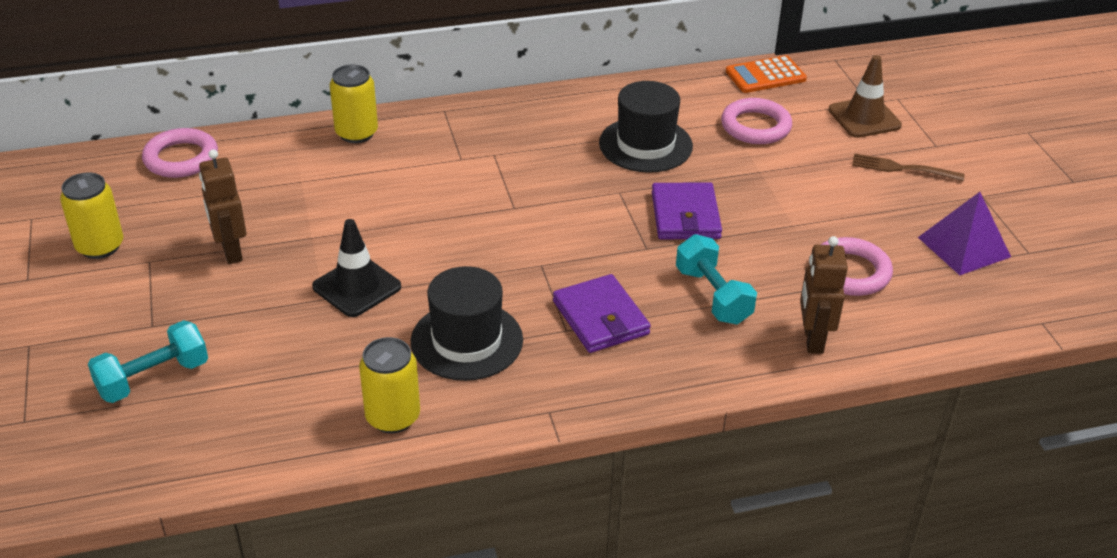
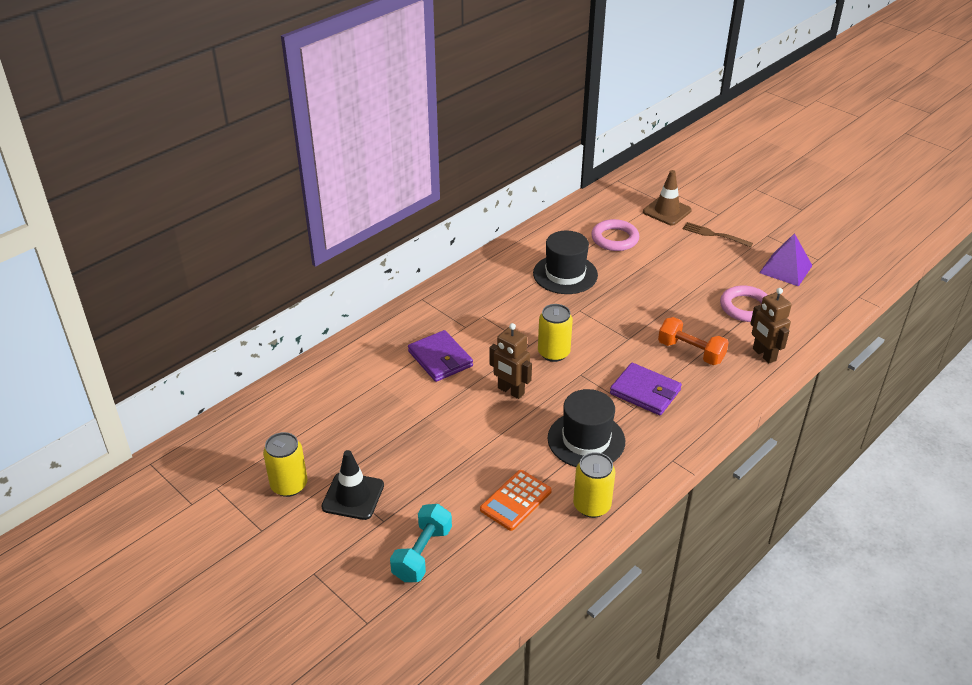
camera: 30 degrees left, 0 degrees up
(181, 158) = (279, 401): pink ring -> none
(231, 252) = (383, 449): brown robot -> brown robot (510, 391)
(356, 133) = (381, 336): yellow can -> yellow can (553, 353)
(357, 287) = (487, 436): black traffic cone -> black traffic cone (353, 496)
(685, 215) = (630, 310): purple wallet -> purple wallet (440, 359)
(713, 296) = (690, 352): turquoise dumbbell -> orange dumbbell
(765, 75) = (589, 204): orange calculator -> orange calculator (515, 500)
(902, 168) = (714, 235): brown fork -> brown fork turned 45 degrees clockwise

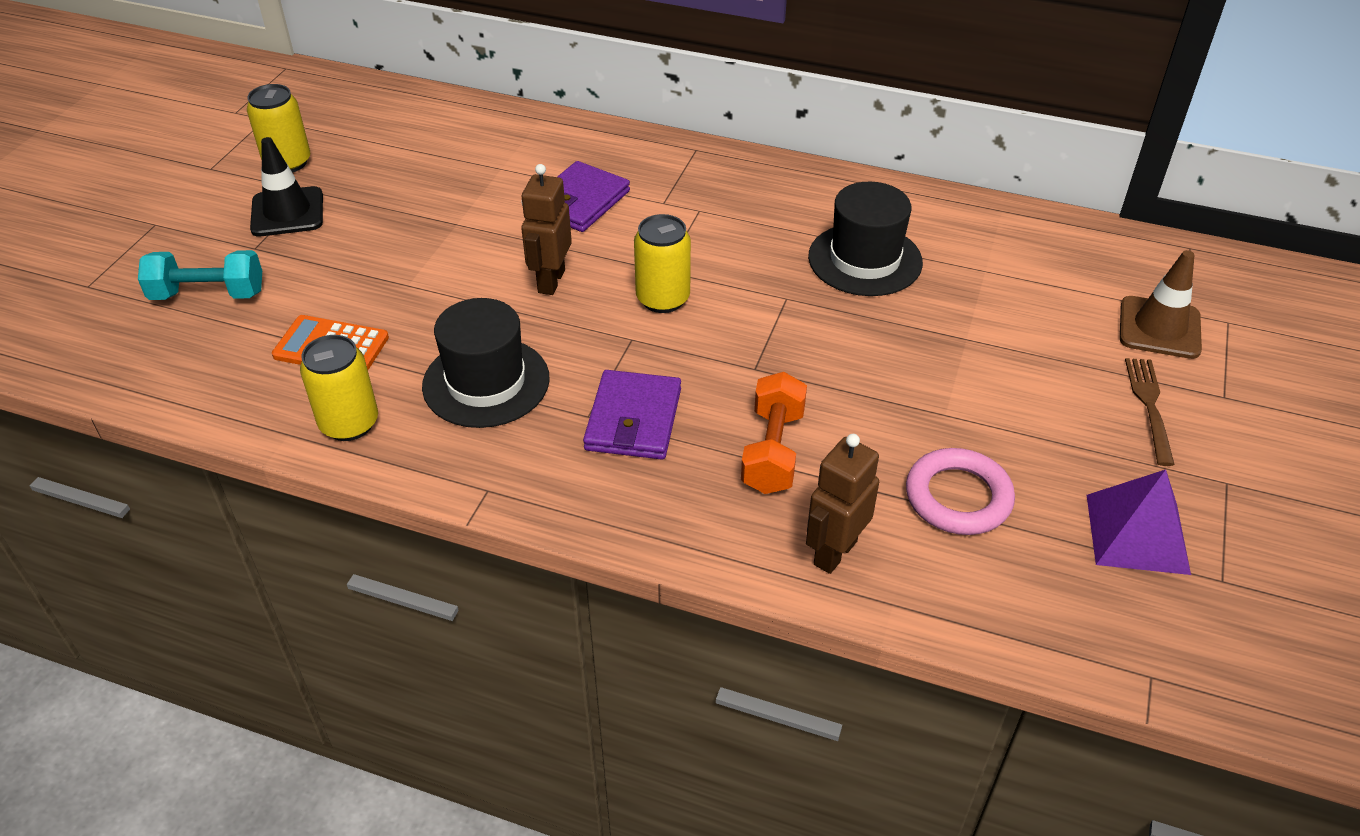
camera: 65 degrees right, 5 degrees up
(614, 239) = (1011, 287): pink ring -> none

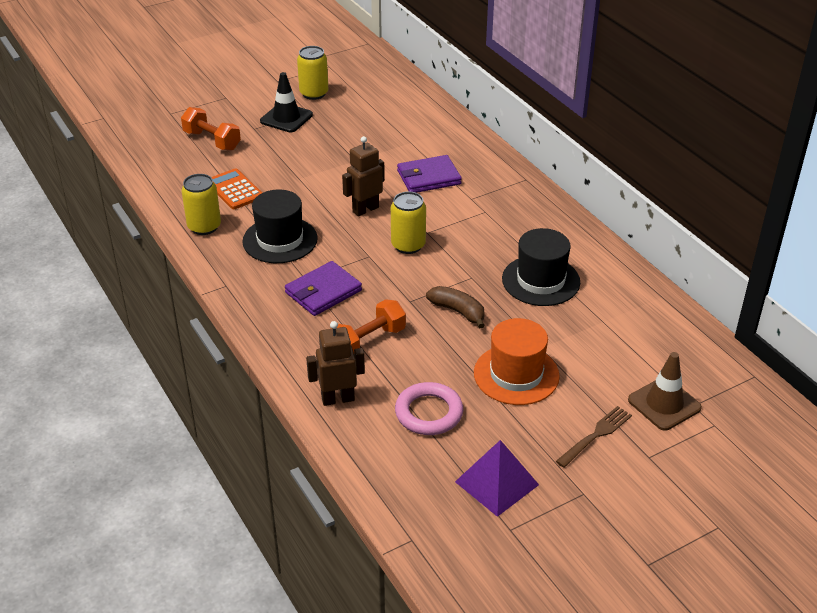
camera: 40 degrees right, 5 degrees down
(208, 294) = (212, 140): turquoise dumbbell -> orange dumbbell
(825, 348) = (458, 311): none -> brown banana
(984, 387) = (516, 374): none -> orange hat

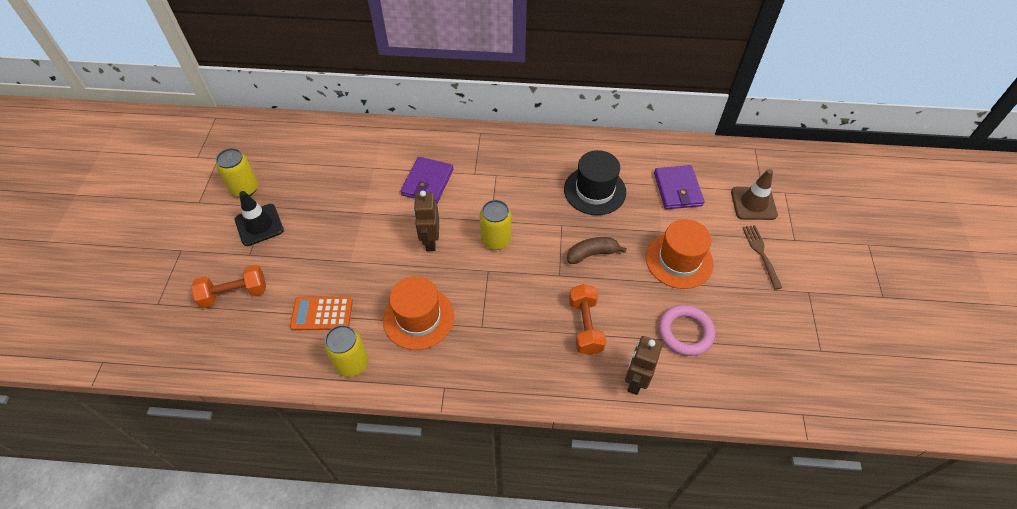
camera: 55 degrees left, 15 degrees up
(280, 240) = (418, 317): black hat -> orange hat
(323, 291) = (506, 323): purple wallet -> purple wallet (677, 189)
(496, 483) = (775, 333): purple pyramid -> none

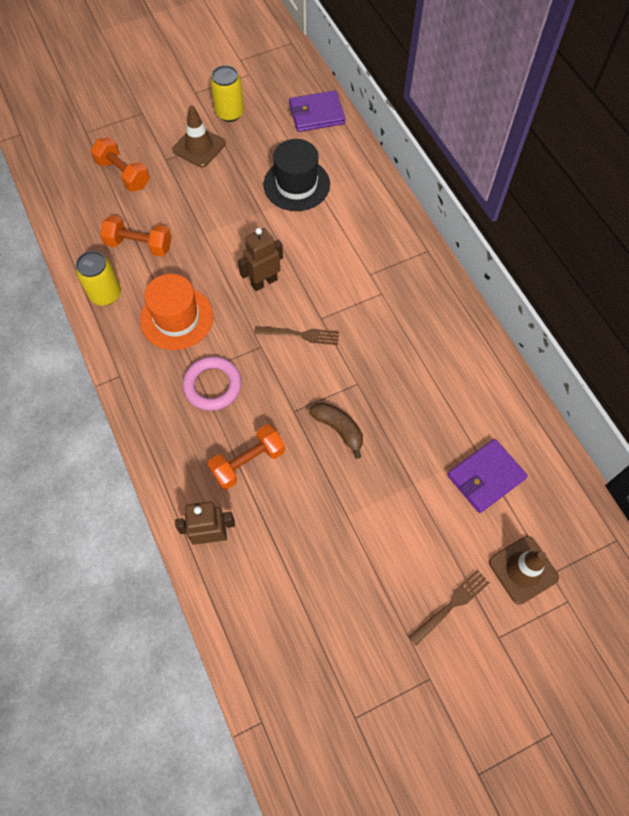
camera: 60 degrees right, 10 degrees up
(259, 225) = (199, 147): black traffic cone -> brown traffic cone
(322, 314) = (139, 245): orange calculator -> orange dumbbell
(427, 182) = (331, 241): purple wallet -> purple wallet (316, 114)
(496, 240) = (300, 335): yellow can -> brown fork
(594, 190) = (424, 393): black hat -> black hat (296, 184)
(679, 260) = (385, 518): orange hat -> none
(685, 332) = (295, 561): pink ring -> pink ring (212, 385)

